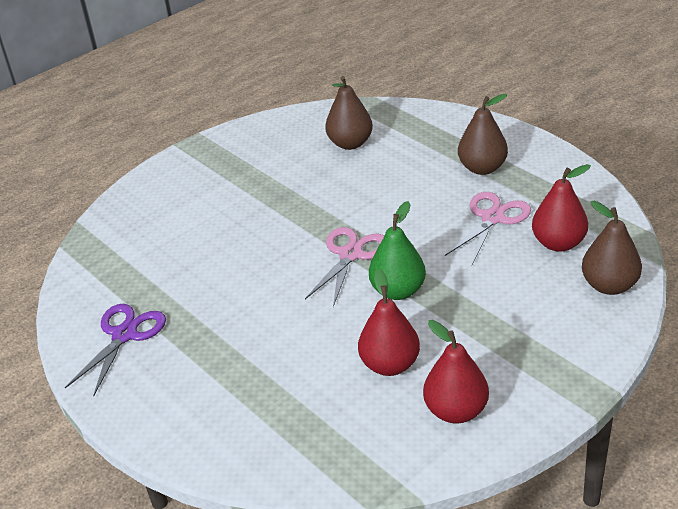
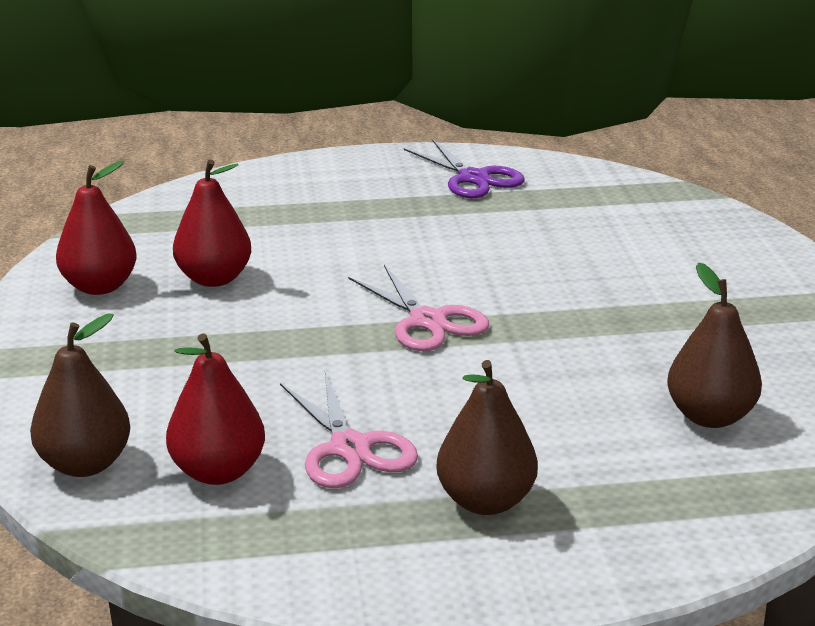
camera: 120 degrees right, 10 degrees down
(398, 291) = (315, 324): green pear -> none

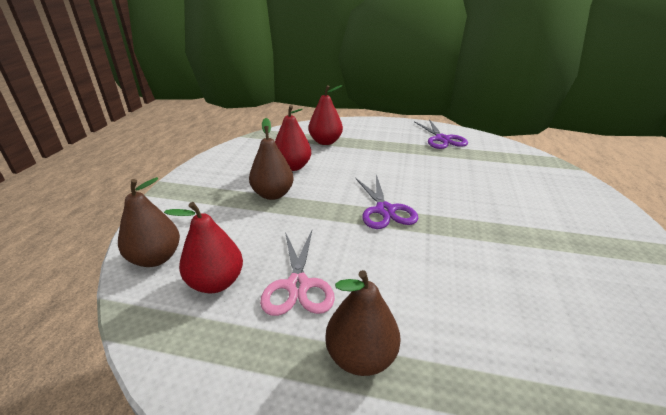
camera: 20 degrees right, 5 degrees up
(100, 286) = (240, 161): red pear -> red pear (325, 142)
(427, 321) = (384, 210): pink scissors -> purple scissors
(710, 416) = (548, 324): brown pear -> brown pear (273, 194)

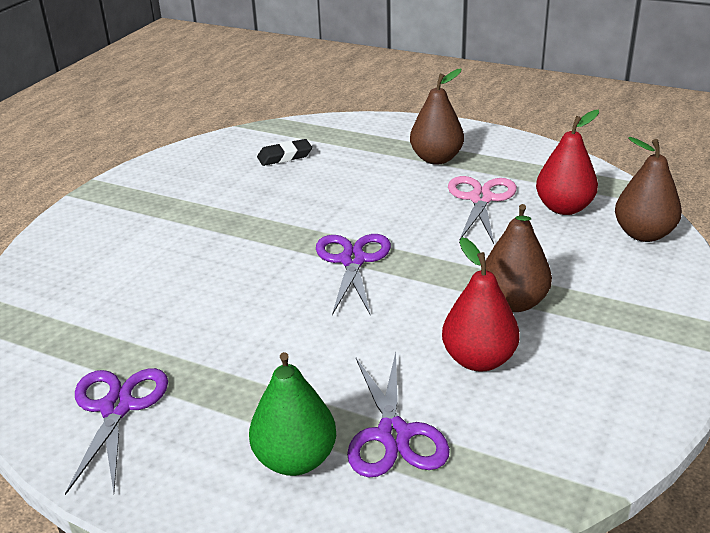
camera: 165 degrees left, 0 degrees up
(325, 142) = (393, 435): red pear -> purple scissors
(359, 133) = (295, 459): none -> green pear
(551, 334) = (285, 156): none -> black eraser

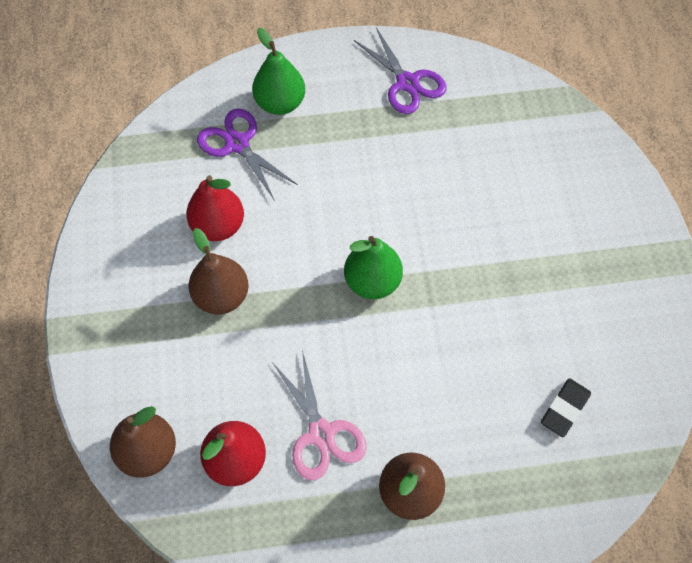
camera: 145 degrees right, 30 degrees up
(353, 260) = (372, 281): purple scissors -> green pear

